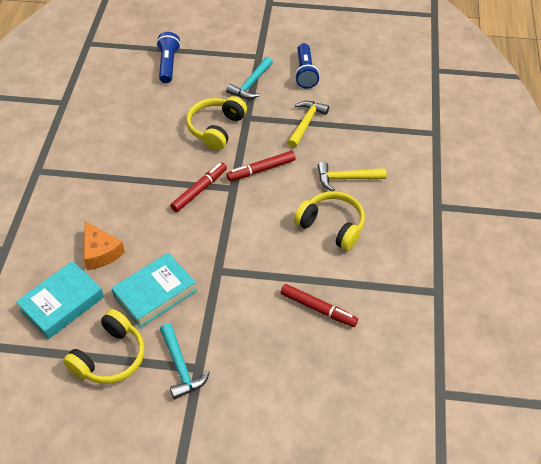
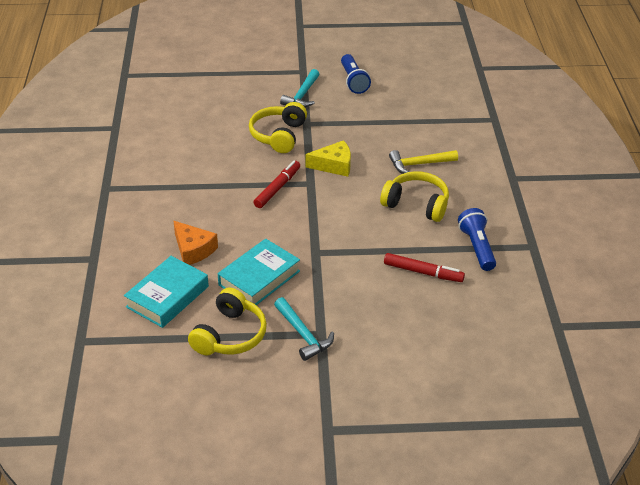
camera: 10 degrees left, 10 degrees down
(168, 64) = (213, 86): blue flashlight -> blue flashlight (477, 247)
(261, 170) = (334, 165): red marker -> yellow cheese
(306, 123) = (366, 123): yellow hammer -> none

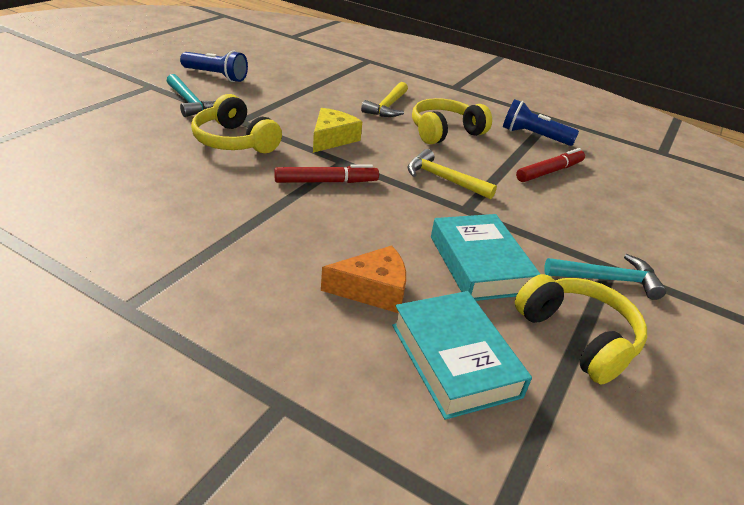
camera: 60 degrees left, 5 degrees down
(277, 188) = (326, 182): red marker -> red marker turned 105 degrees clockwise
(343, 230) = (444, 179): none -> yellow hammer

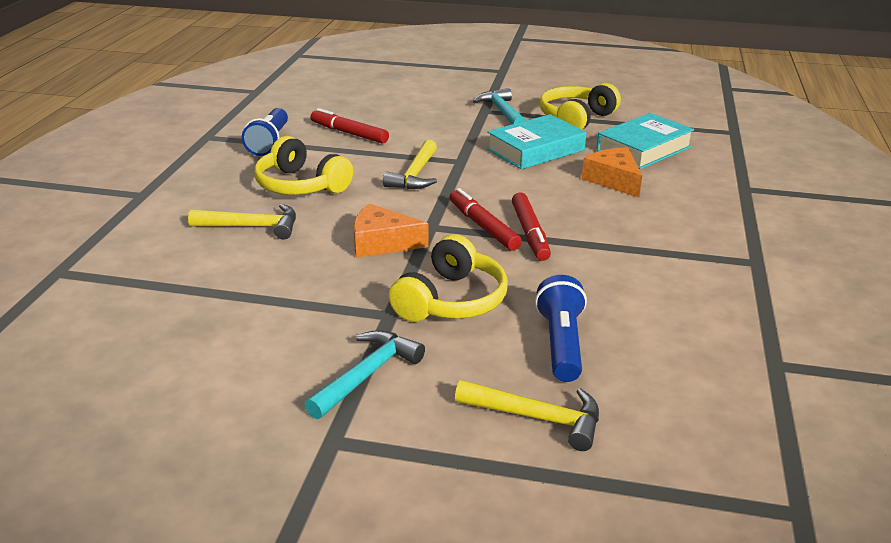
camera: 105 degrees left, 5 degrees down
(92, 131) = (537, 418): none -> yellow hammer
(216, 76) = (236, 391): blue flashlight -> blue flashlight (561, 343)
(298, 198) = (530, 233): none -> red marker
(332, 139) = (382, 243): yellow cheese -> orange cheese

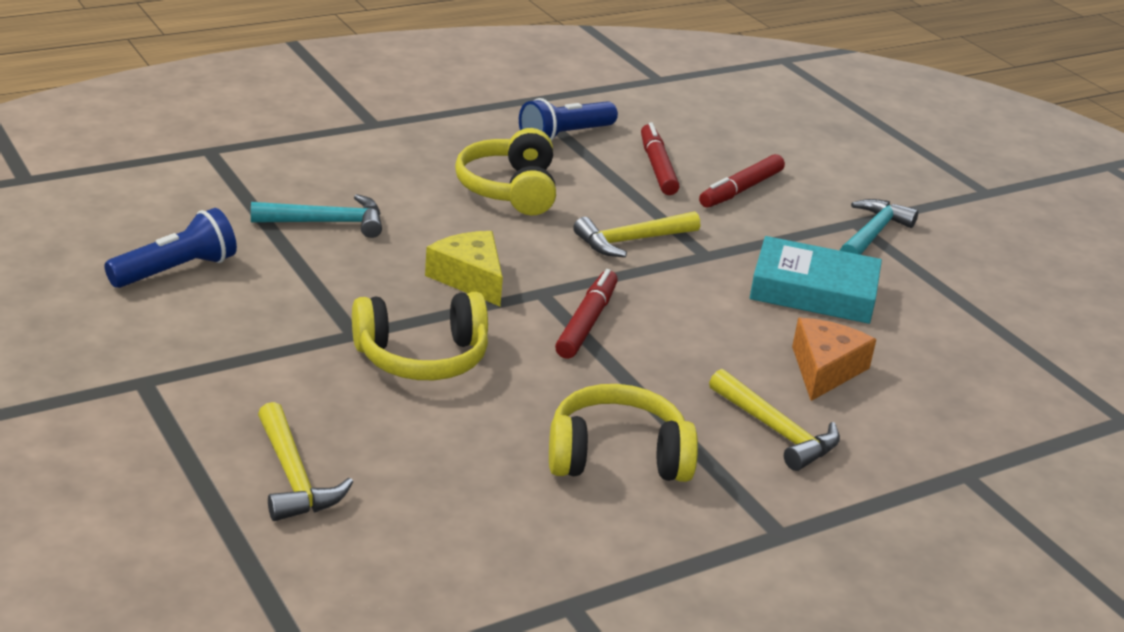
camera: 45 degrees right, 0 degrees up
(252, 227) = (399, 200): yellow hammer -> yellow hammer (776, 431)
(367, 375) = (249, 360): turquoise hammer -> turquoise hammer (326, 223)
(382, 243) = (470, 278): orange cheese -> yellow cheese
(530, 233) = (616, 356): red marker -> red marker (741, 190)
(561, 343) = (430, 449): blue flashlight -> blue flashlight (176, 270)
(576, 119) = (944, 290): yellow headphones -> yellow headphones (617, 456)
(643, 149) = (947, 364): turquoise book -> none

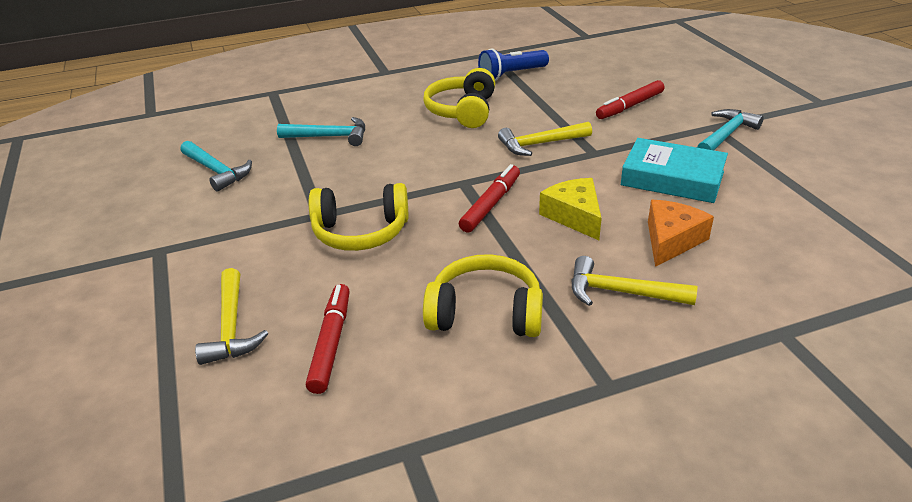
camera: 15 degrees right, 5 degrees up
(176, 270) = (216, 171): blue flashlight -> turquoise hammer
(470, 278) = (415, 173): yellow cheese -> yellow cheese (574, 216)
(657, 167) = (571, 93): red marker -> red marker (331, 343)
(776, 431) = (621, 292): yellow hammer -> yellow hammer turned 135 degrees clockwise

